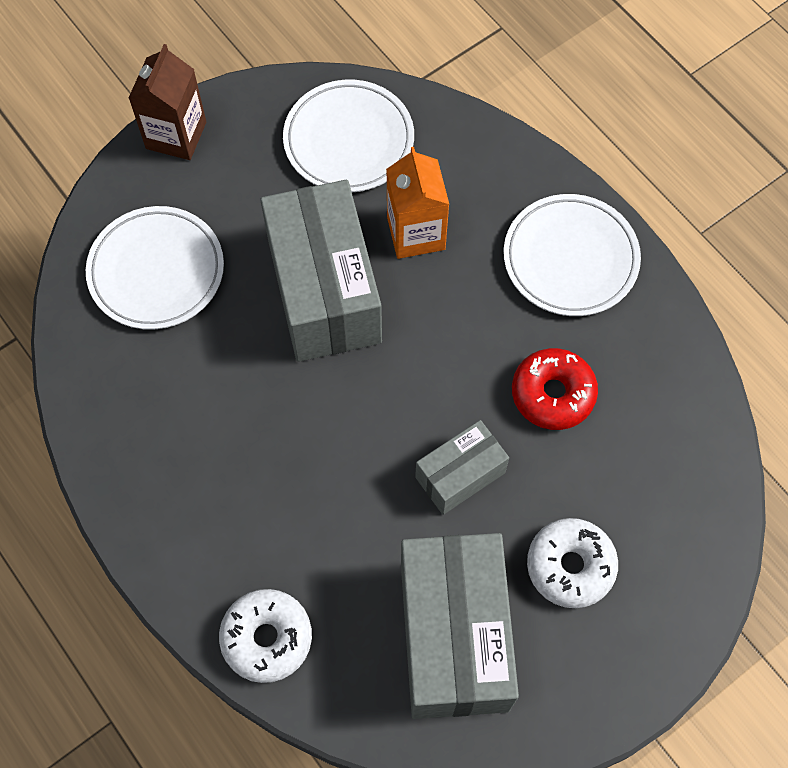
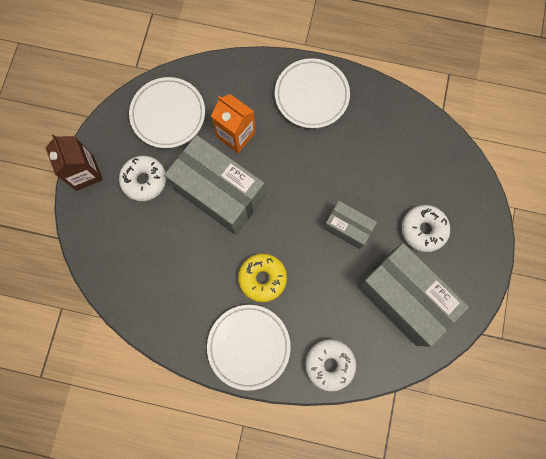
camera: 40 degrees left, 10 degrees up
(156, 271) = (135, 244): white plate -> white plate (249, 346)
(241, 201) = (144, 180): none -> white donut
(280, 447) = (262, 278): none -> yellow donut
(460, 475) = (347, 228): grey box -> grey box turned 75 degrees counterclockwise
(553, 394) = (355, 161): red donut -> none

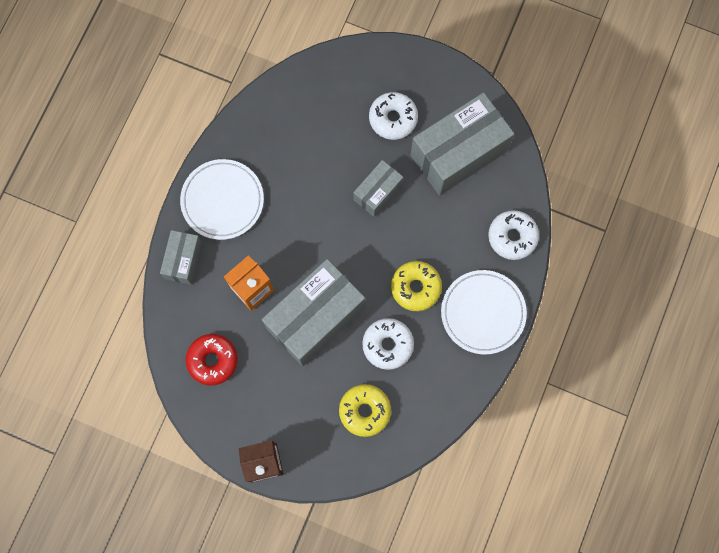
camera: 80 degrees left, 0 degrees up
(140, 251) = (364, 411): none -> yellow donut
(144, 180) = (286, 397): white donut -> white donut (387, 345)
(168, 114) = (212, 360): white plate -> red donut
(252, 74) = (183, 260): none -> grey box

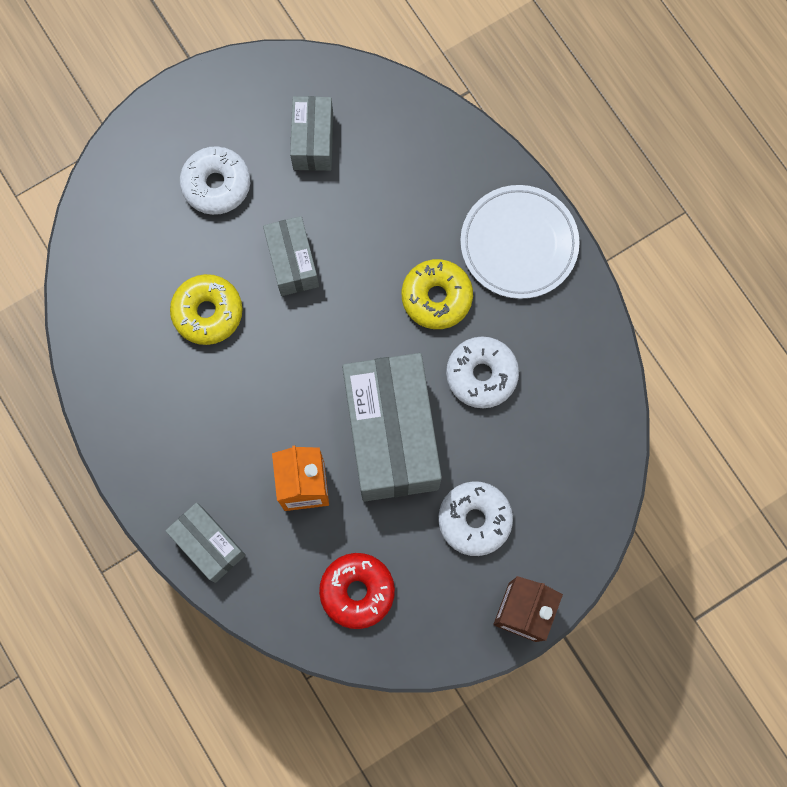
camera: 55 degrees left, 0 degrees up
(222, 200) = (168, 448): white plate -> none
(364, 411) = (540, 453): yellow donut -> yellow donut (208, 312)
(458, 153) = (313, 141): grey box -> grey box, size x0.52
(512, 237) = (454, 151): white donut -> white donut (474, 520)

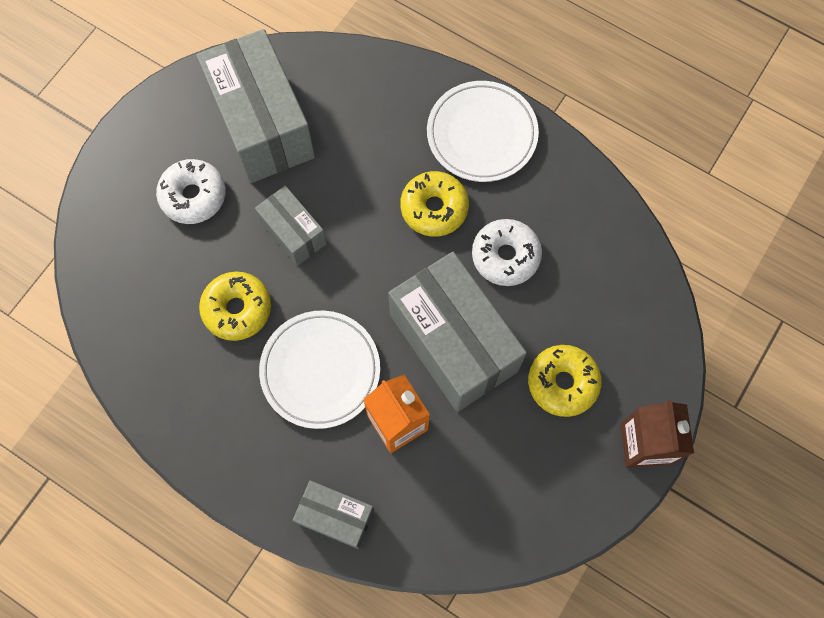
camera: 25 degrees left, 5 degrees down
(257, 405) = (320, 370): none -> white plate
(313, 141) = (262, 124): grey box -> grey box, size x1.91
(357, 591) = (491, 495): red donut -> none
(474, 520) = (562, 383): white donut -> yellow donut

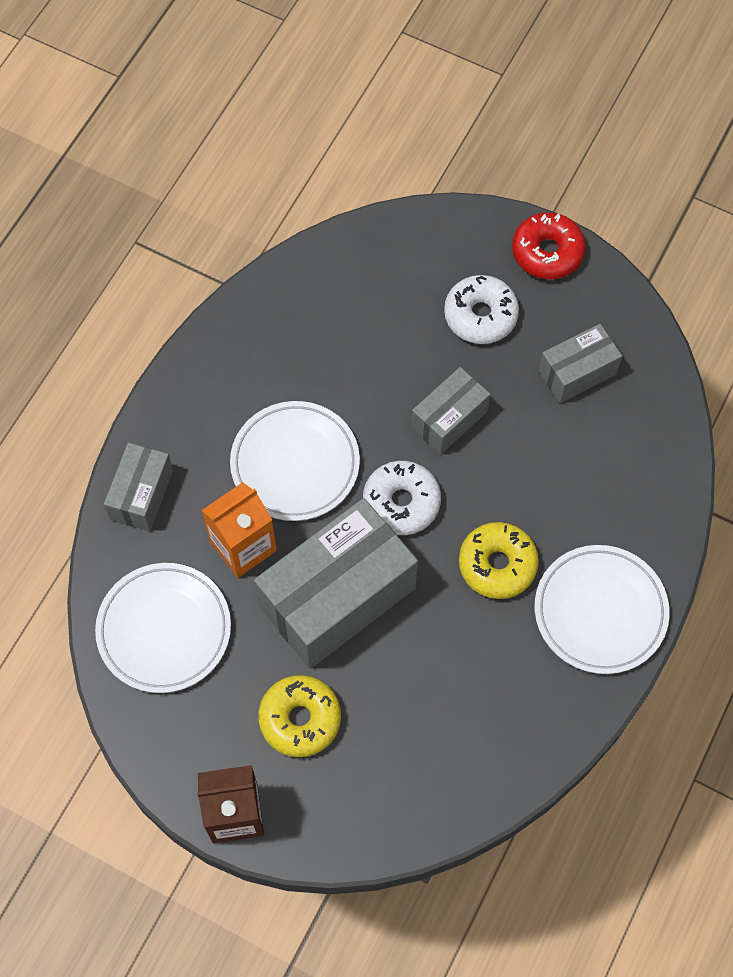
camera: 85 degrees right, 5 degrees down
(139, 133) = (547, 252): none -> red donut
(237, 309) = (356, 375): yellow donut -> none
(262, 124) = (577, 373): grey box -> grey box, size x0.52
(473, 500) = (164, 630): none -> white plate
(505, 256) = (447, 647): white donut -> white donut (401, 502)

